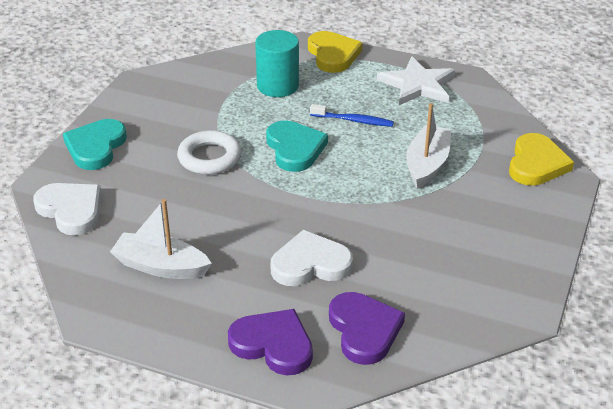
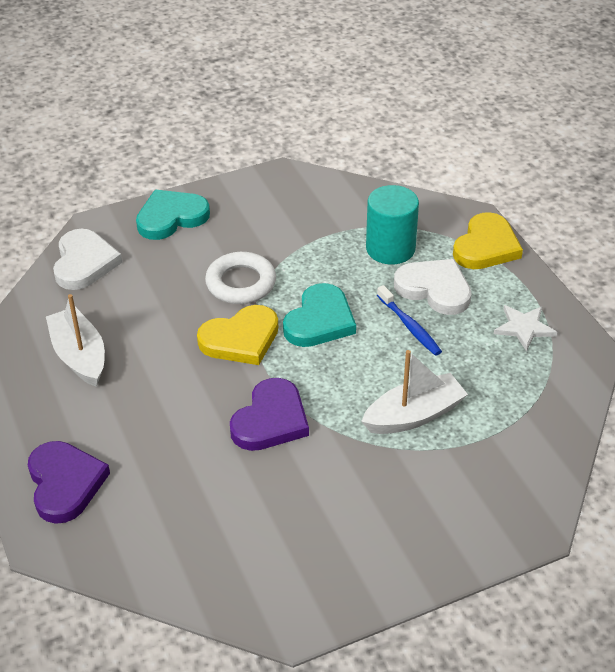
camera: 45 degrees right, 5 degrees up
(310, 264) = (185, 436): white heart -> white heart (434, 289)
(364, 330) = (143, 527): purple heart -> purple heart (270, 420)
(417, 85) = (524, 328): white star -> white star, size x0.62
(536, 164) = (522, 489): yellow heart -> yellow heart (241, 339)

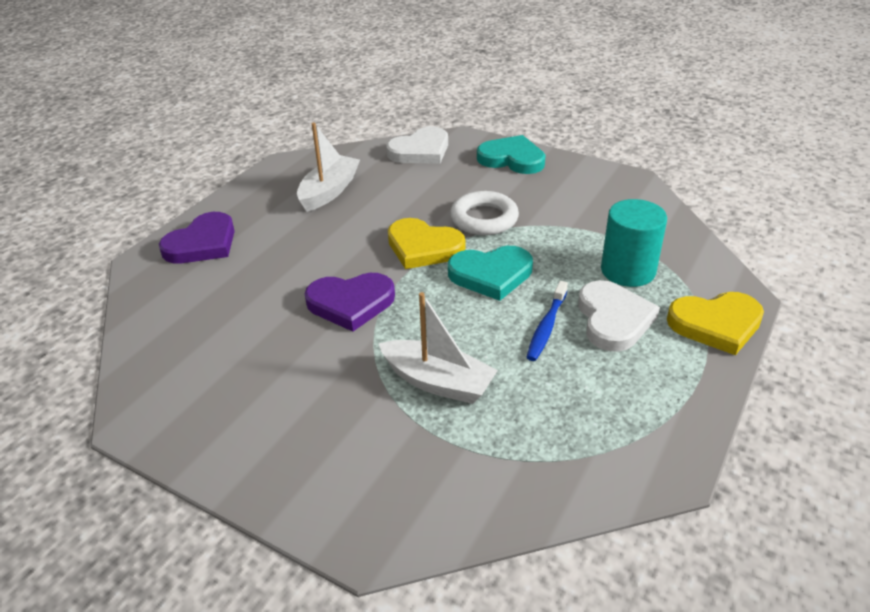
camera: 55 degrees right, 5 degrees down
(524, 328) = (639, 403): white star -> none

